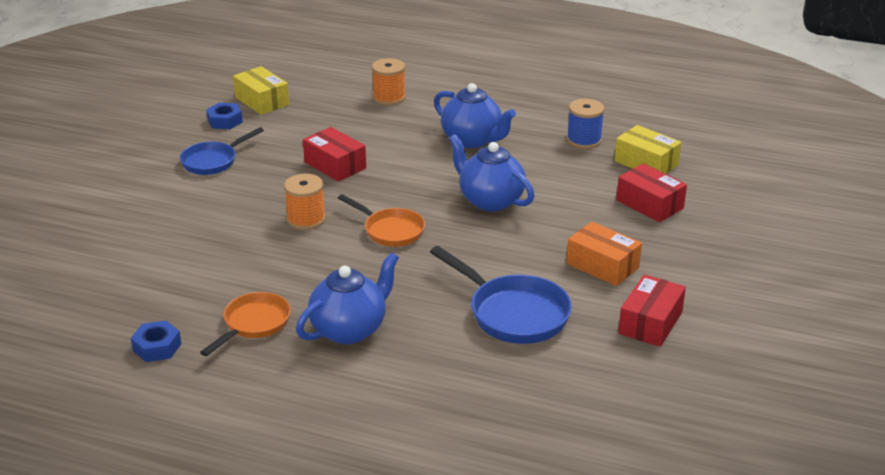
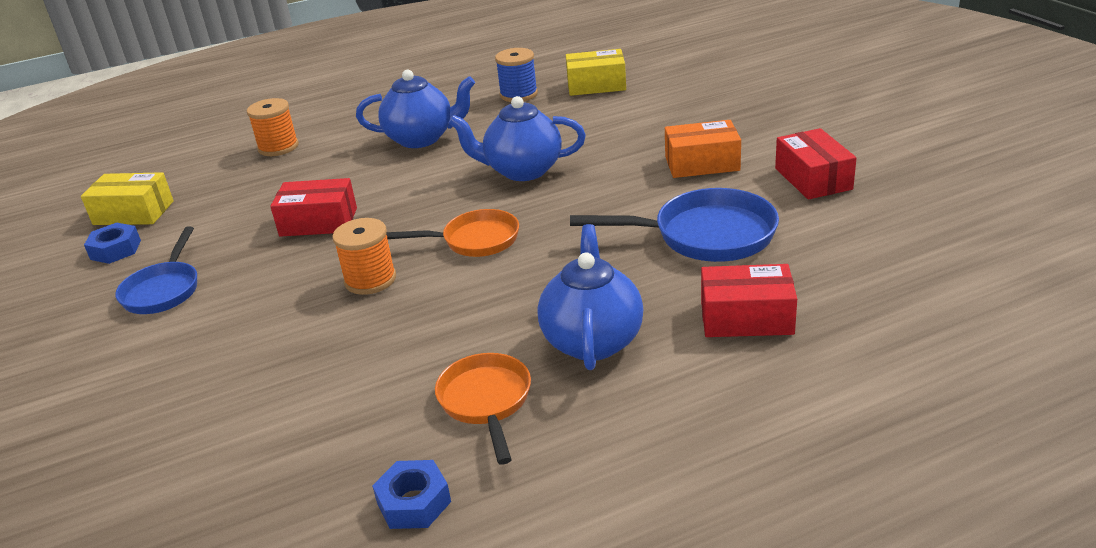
camera: 40 degrees left, 0 degrees up
(649, 204) = (652, 108): red box -> red box (746, 318)

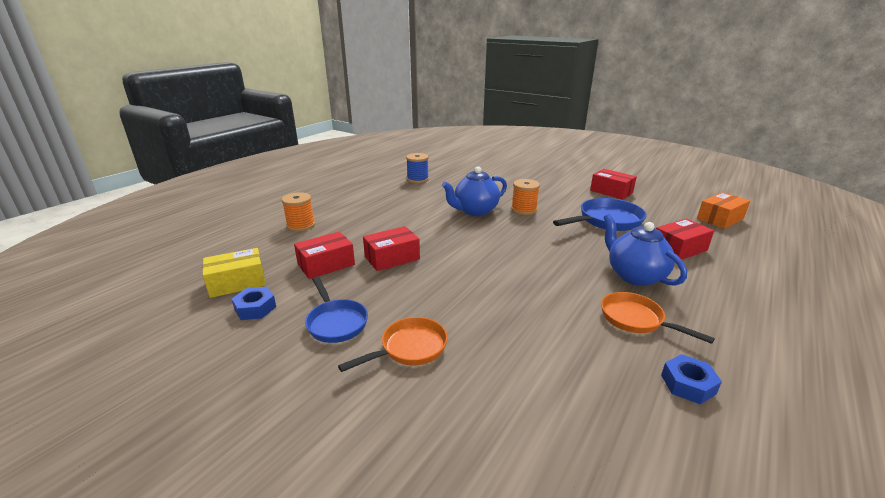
camera: 35 degrees left, 5 degrees down
(239, 212) = (326, 265): none -> red box
(370, 280) = (473, 279): orange spool -> orange spool (524, 210)
(421, 139) = (392, 206): blue teapot -> none
(475, 240) = (502, 246): orange pan -> orange pan (409, 348)
(596, 85) = (453, 170): yellow box -> none
(702, 163) = (556, 194): orange box -> orange box (720, 219)

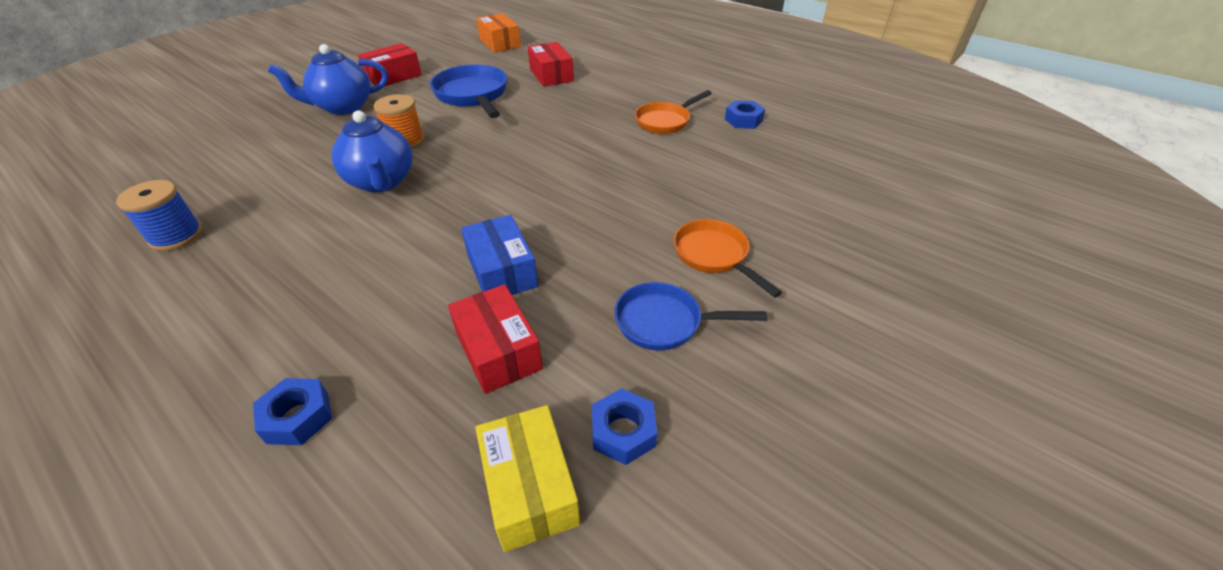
camera: 85 degrees left, 15 degrees up
(301, 225) = (298, 417): orange spool -> blue nut
(336, 322) = (665, 322): blue pan -> blue pan turned 150 degrees counterclockwise
(392, 258) = (502, 271): red box -> blue box
(634, 276) = (595, 106): blue teapot -> blue teapot (343, 107)

